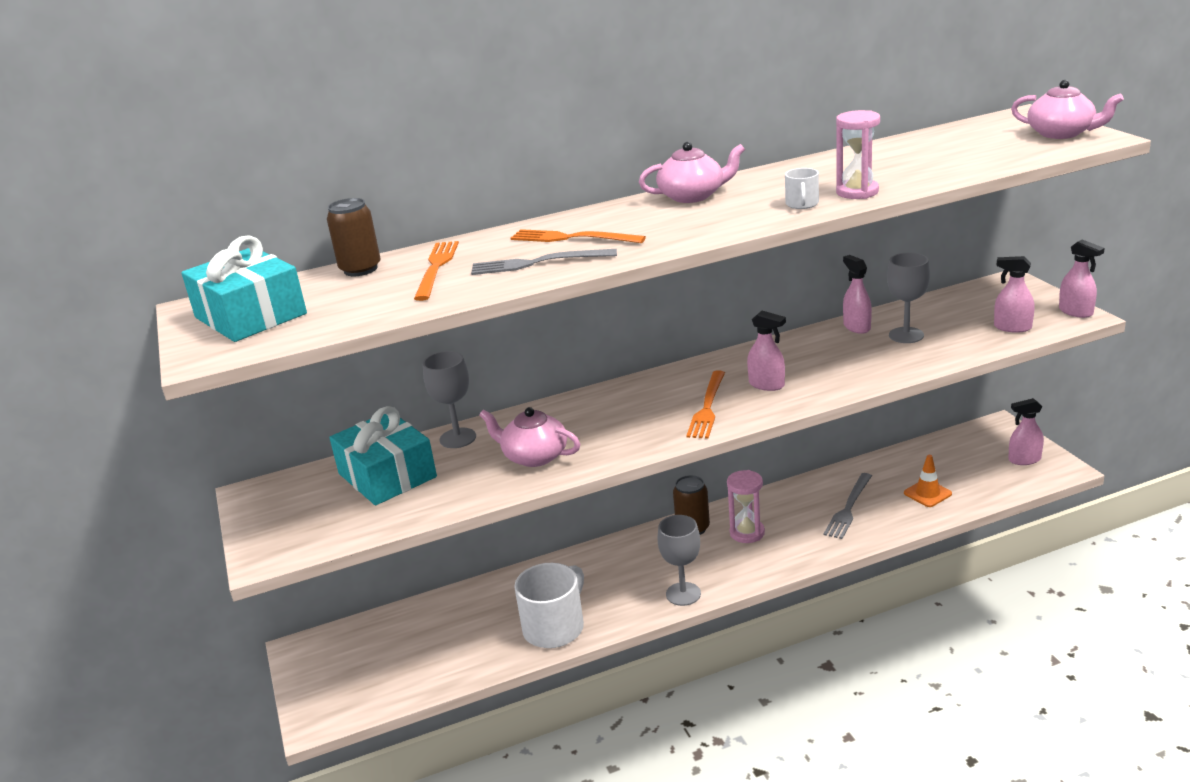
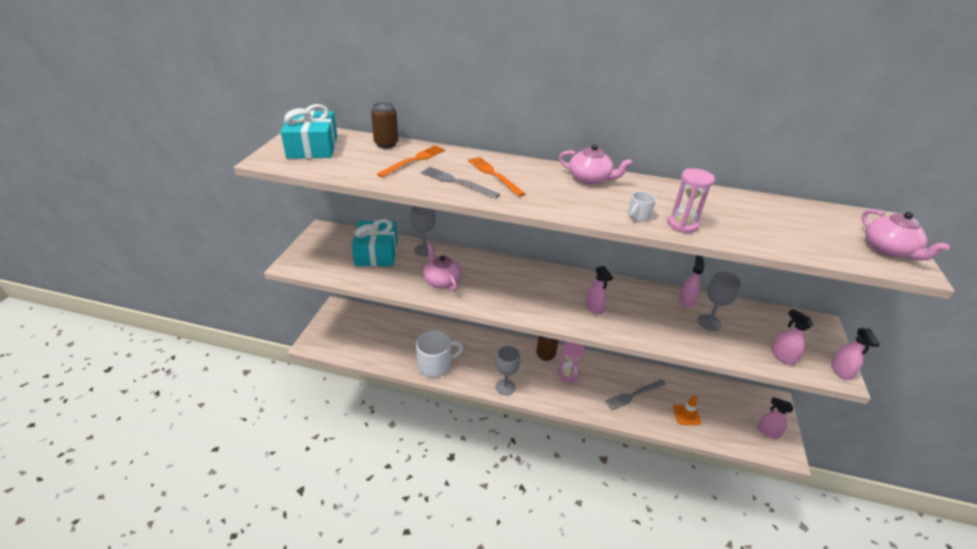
camera: 30 degrees right, 10 degrees up
(707, 407) = (549, 303): orange fork -> none

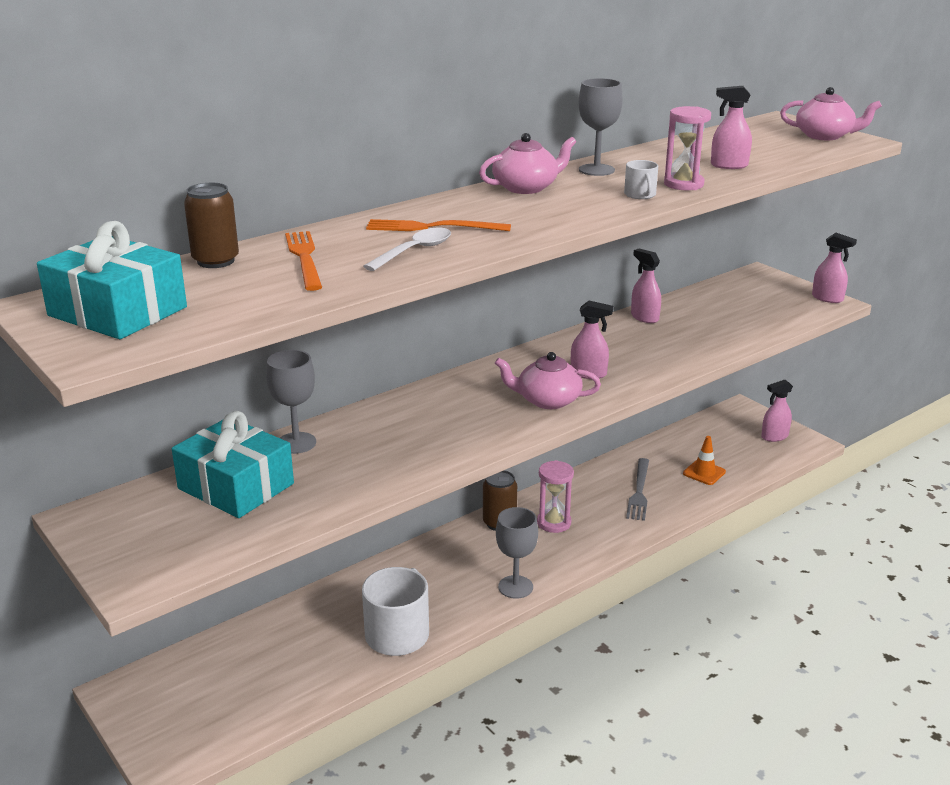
camera: 50 degrees left, 10 degrees down
(442, 281) = (390, 455): pink teapot -> pink teapot (547, 400)
(457, 182) = (414, 251): grey fork -> white spoon
(709, 322) = (693, 323): grey goblet -> grey goblet (596, 170)
(782, 356) = (781, 313): pink spray bottle -> pink spray bottle (728, 165)

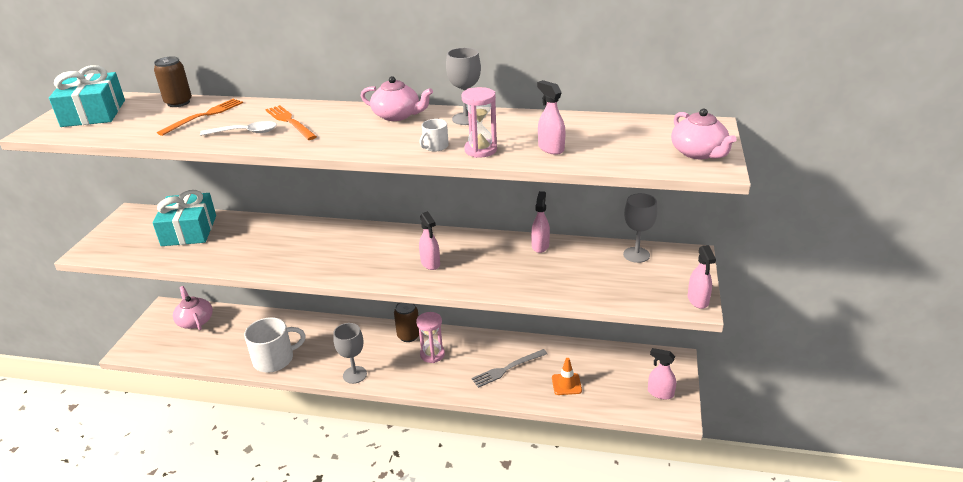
camera: 50 degrees right, 5 degrees up
(296, 443) = (245, 223): grey goblet -> grey goblet (636, 255)
(547, 400) = (378, 266): pink teapot -> pink teapot (195, 321)

